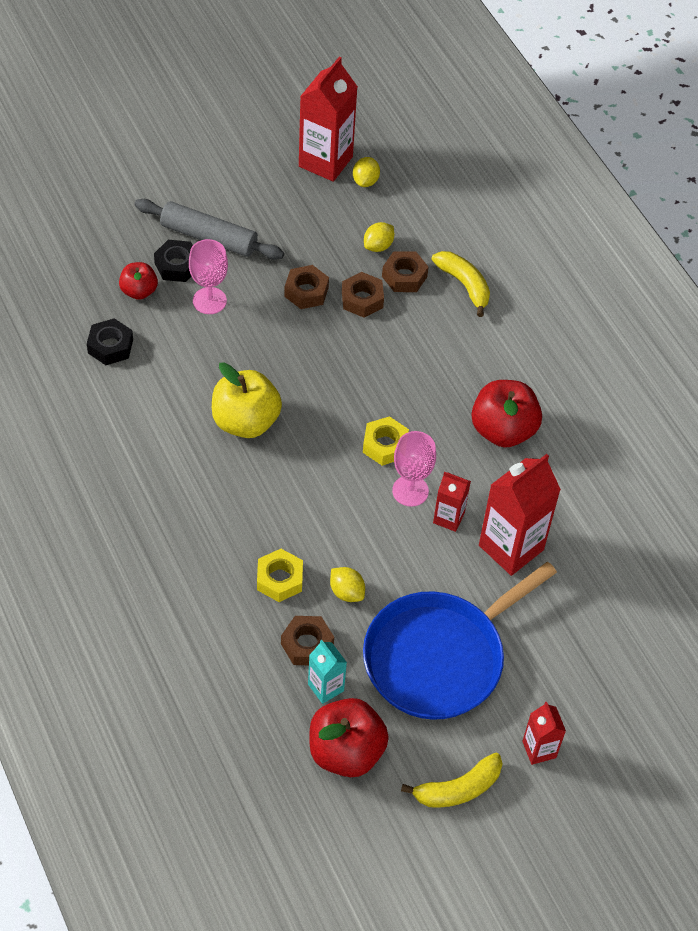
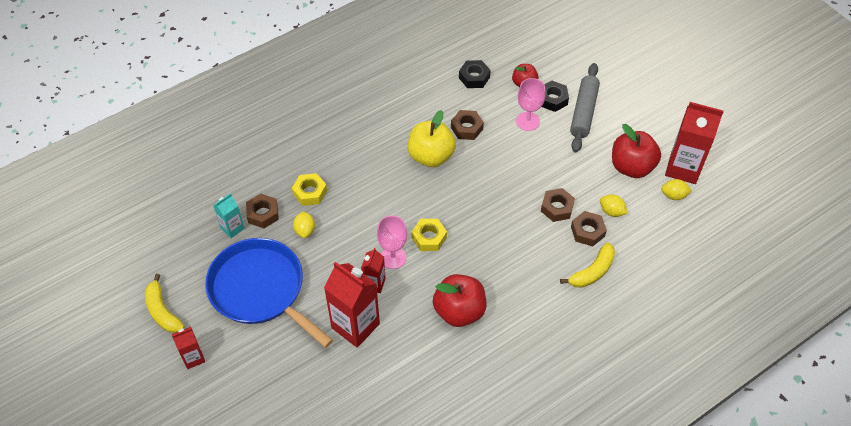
camera: 85 degrees right, 0 degrees up
(306, 292) = (553, 174): brown nut -> brown nut (466, 128)
(346, 592) = (305, 230): yellow lemon -> yellow lemon turned 45 degrees counterclockwise
(346, 752) = (187, 245): red apple -> red apple (631, 167)

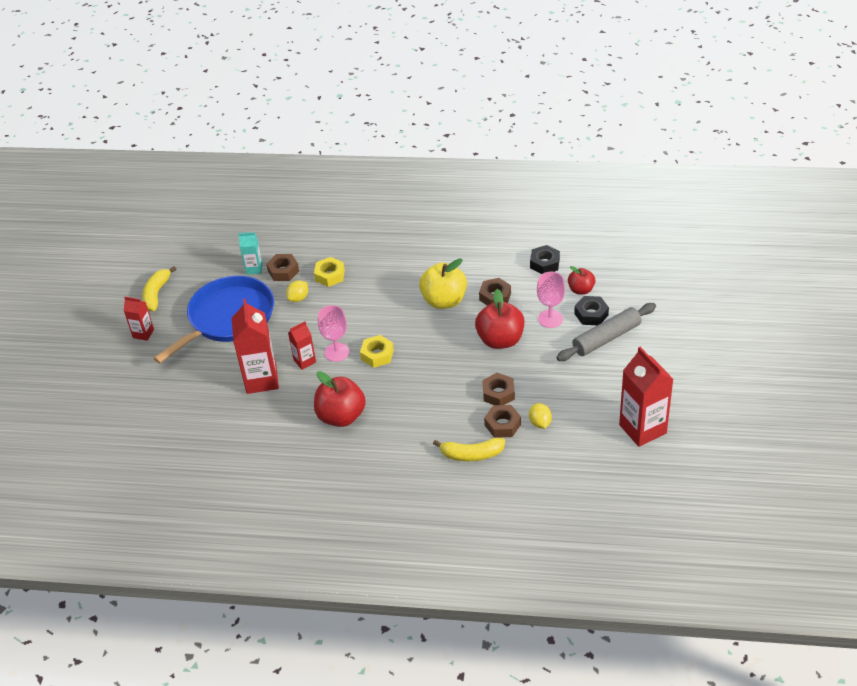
camera: 45 degrees right, 10 degrees down
(260, 290) = (228, 318): blue pan -> blue pan turned 45 degrees clockwise
(631, 167) = (597, 401): red apple -> red apple (500, 340)
(673, 195) = (608, 443): yellow lemon -> none

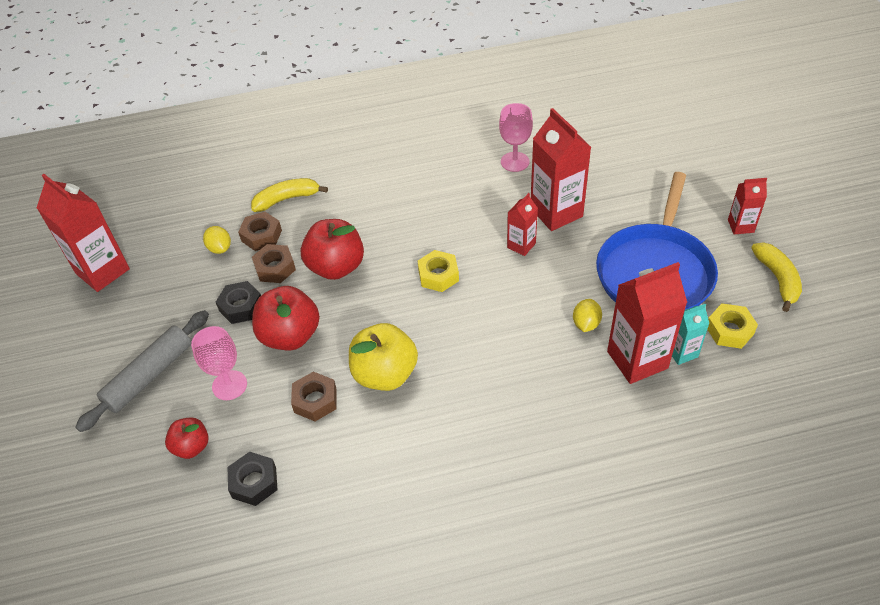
camera: 160 degrees right, 5 degrees up
(283, 271) = (637, 360): brown nut -> red carton
(330, 275) = (566, 371): yellow nut -> yellow nut (729, 330)
(337, 352) = (489, 266): pink goblet -> pink goblet (515, 162)
(341, 416) = (442, 199): red apple -> red apple (336, 267)
(591, 314) = (173, 408): black nut -> black nut (241, 307)

